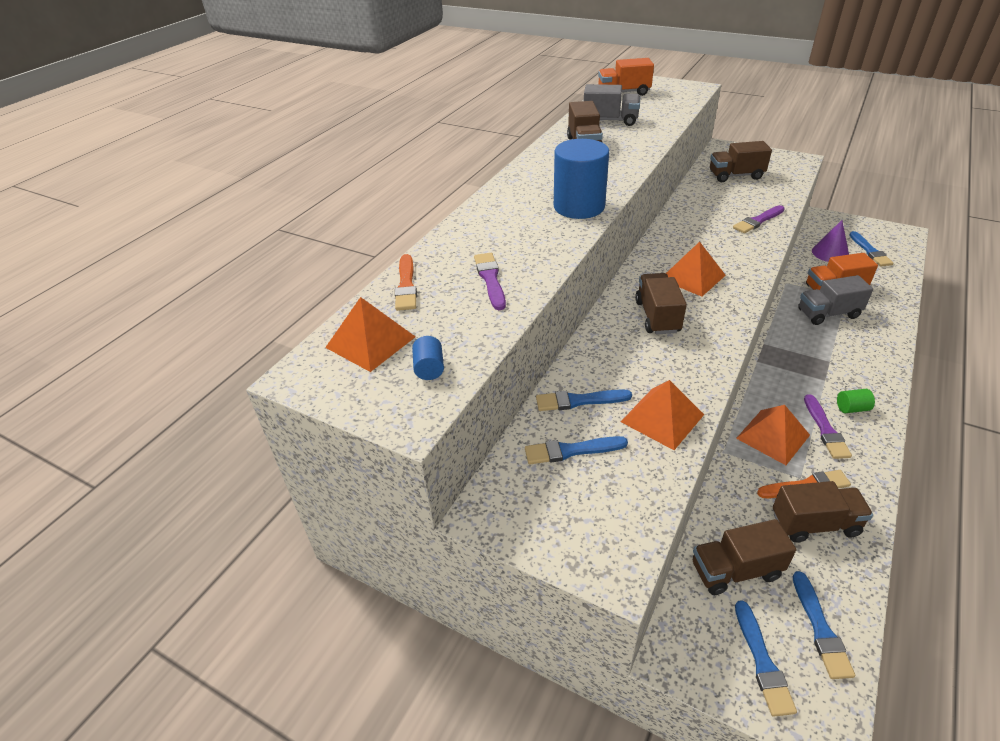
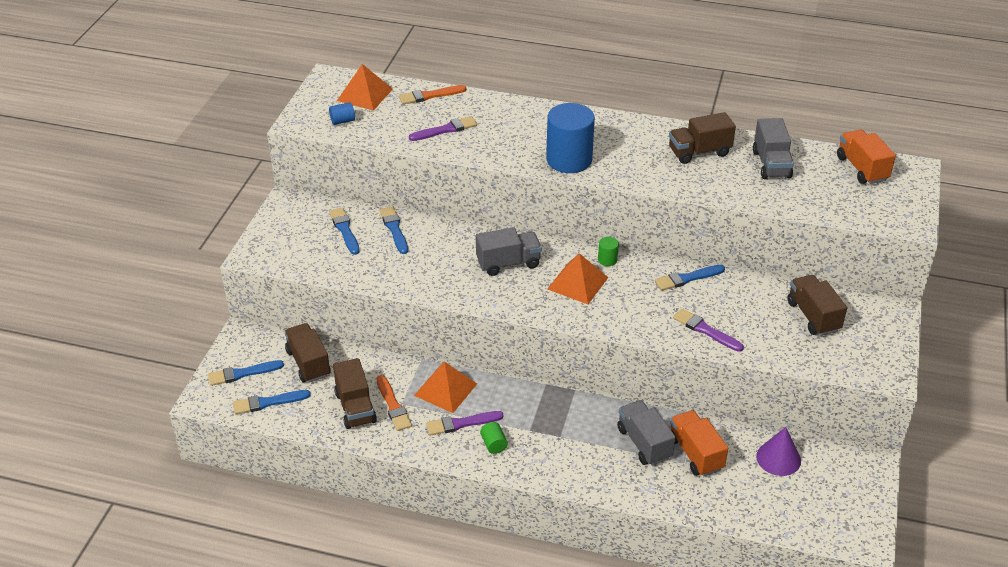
camera: 75 degrees right, 0 degrees up
(657, 256) = (607, 260): none -> green cylinder
(657, 316) = (508, 263): brown truck -> grey truck
(662, 418) = (384, 269): orange pyramid -> none
(870, 251) = (799, 497): blue brush -> blue brush (687, 278)

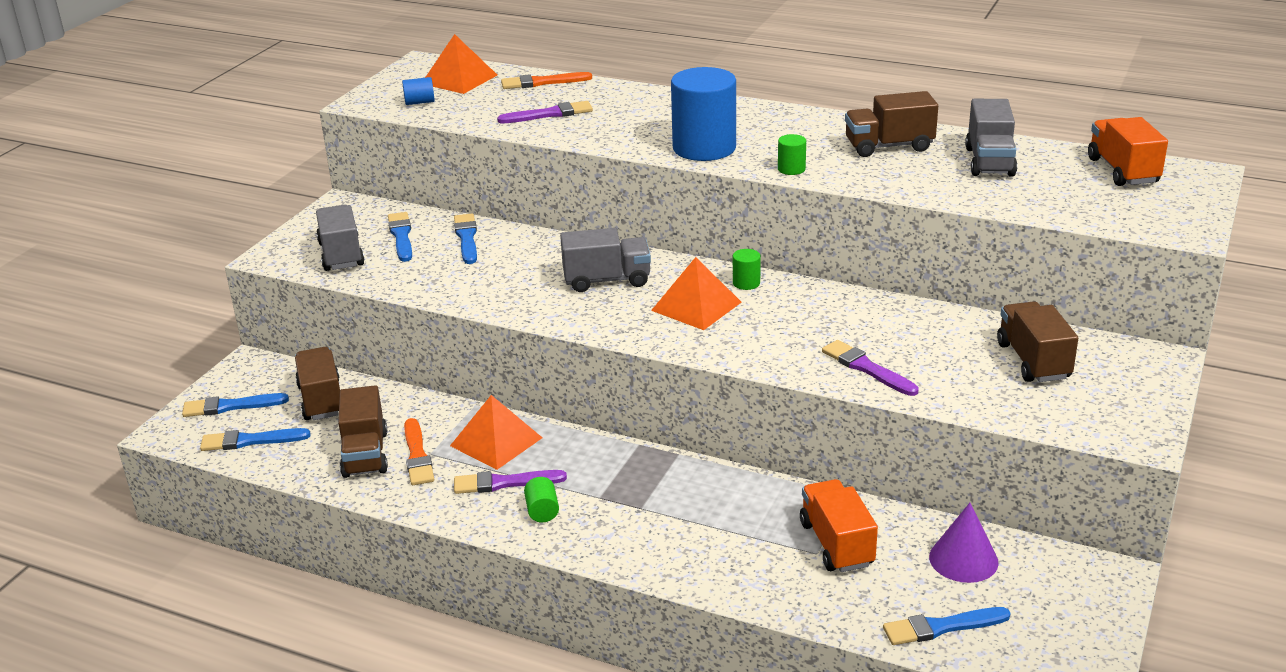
camera: 10 degrees right, 10 degrees down
(636, 178) = (791, 169): none -> green cylinder
(644, 443) = (762, 525): grey truck -> grey truck (341, 254)
(687, 278) = (855, 309): blue brush -> blue brush (941, 627)

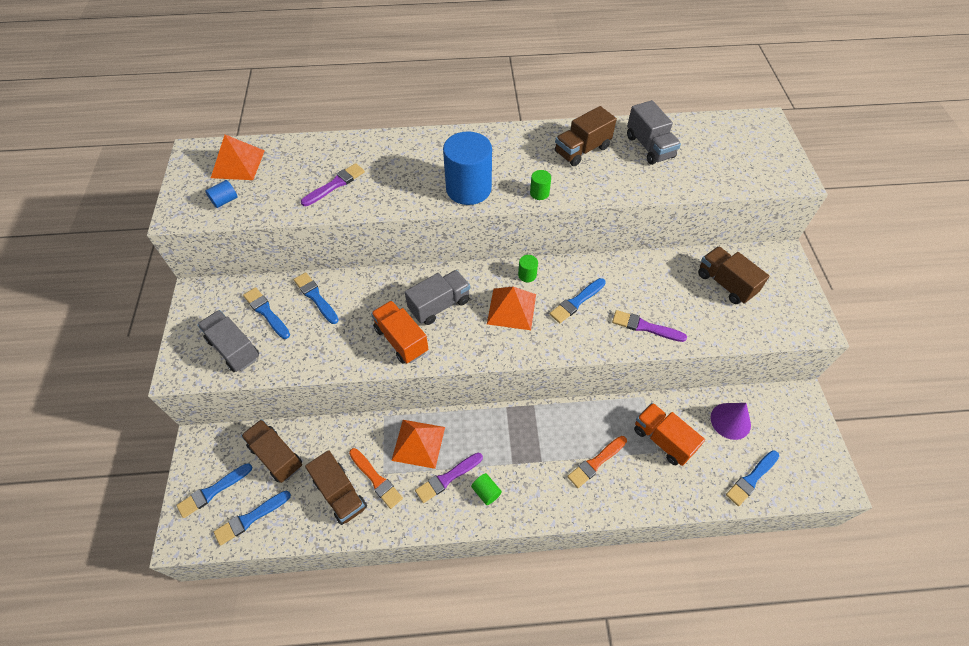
camera: 30 degrees left, 25 degrees up
(542, 82) = (304, 149): orange brush -> orange brush (596, 462)
(791, 322) = (576, 302): none -> blue brush
(1122, 171) = (725, 132): orange truck -> orange truck (401, 340)

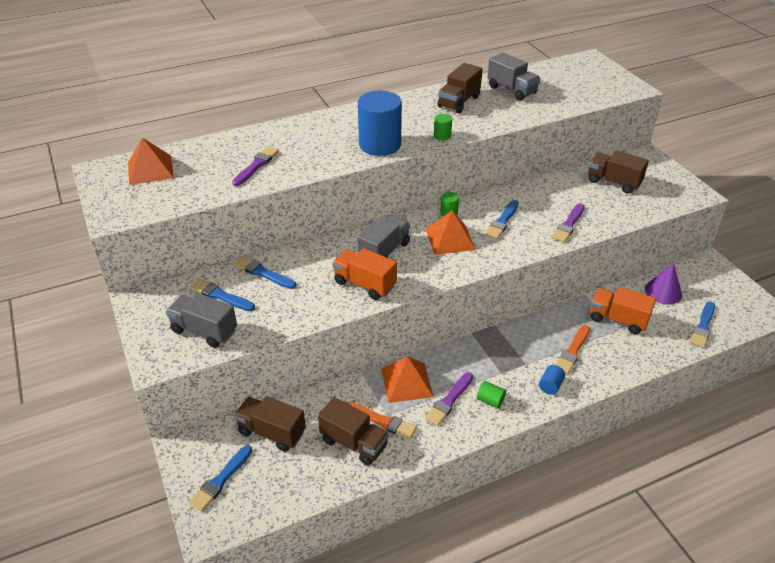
camera: 20 degrees left, 15 degrees down
(225, 200) = (155, 198): blue cylinder -> blue cylinder (550, 386)
(250, 518) = (273, 490): blue brush -> none
(645, 327) = (568, 225): purple brush -> purple brush turned 60 degrees counterclockwise

